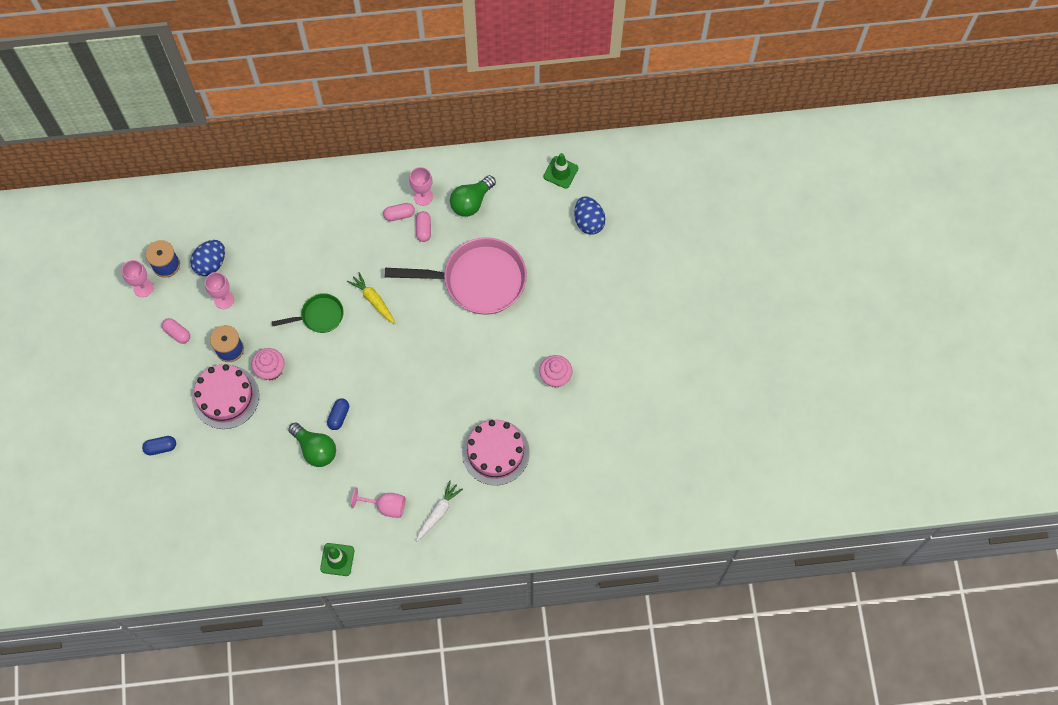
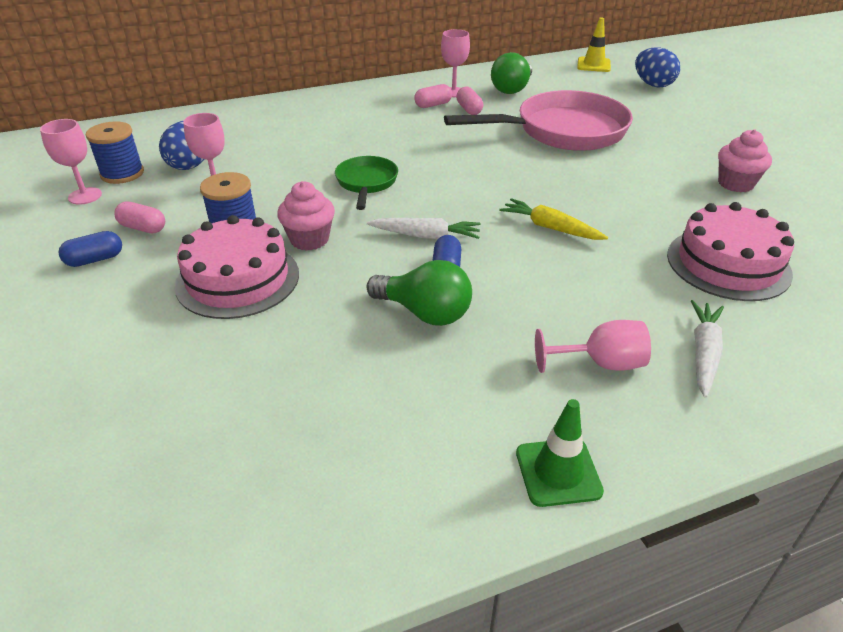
camera: 15 degrees left, 30 degrees down
(161, 447) = (114, 364): blue capsule -> blue capsule (95, 260)
(319, 316) = (366, 183): green pan -> green pan turned 60 degrees counterclockwise
(338, 383) = (426, 236): none -> white carrot
(373, 300) = (437, 161): yellow carrot -> yellow carrot (550, 228)
(560, 172) = (593, 65): green traffic cone -> yellow traffic cone

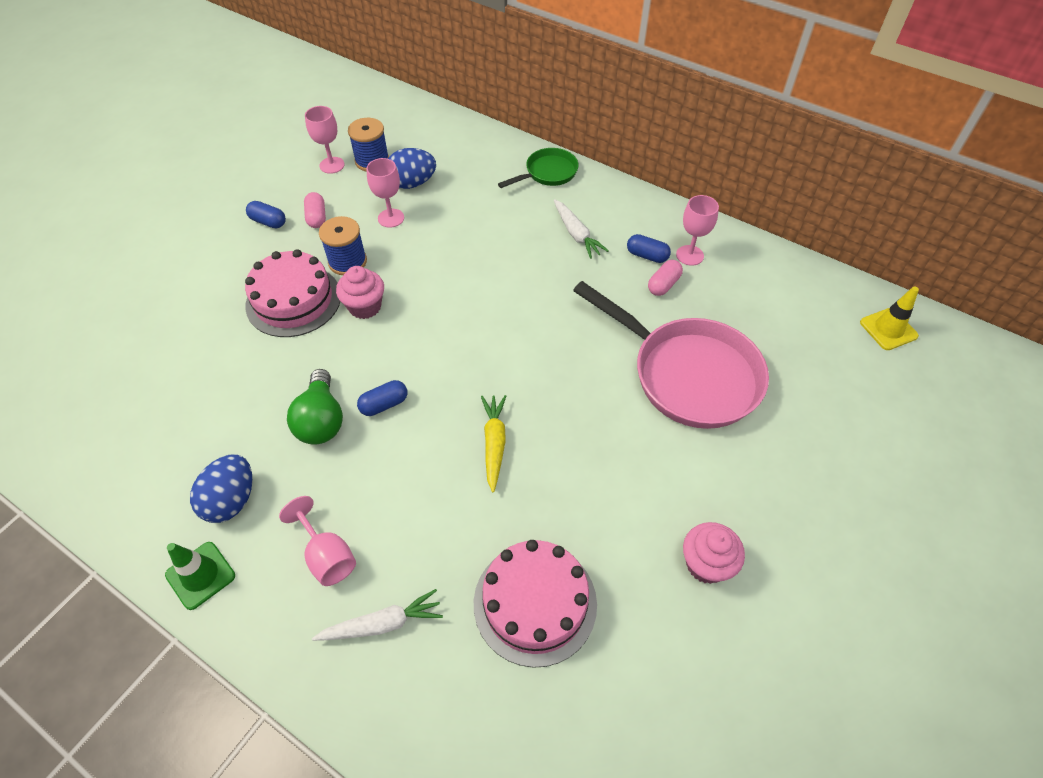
camera: 55 degrees right, 15 degrees up
(366, 183) = (468, 291): green pan -> green pan (548, 173)
(426, 236) = (419, 369): white carrot -> white carrot (576, 234)
(433, 105) = (647, 256): pink capsule -> blue capsule
(512, 89) = (745, 292): green light bulb -> none
(653, 84) = (893, 404): blue egg -> blue egg (231, 500)

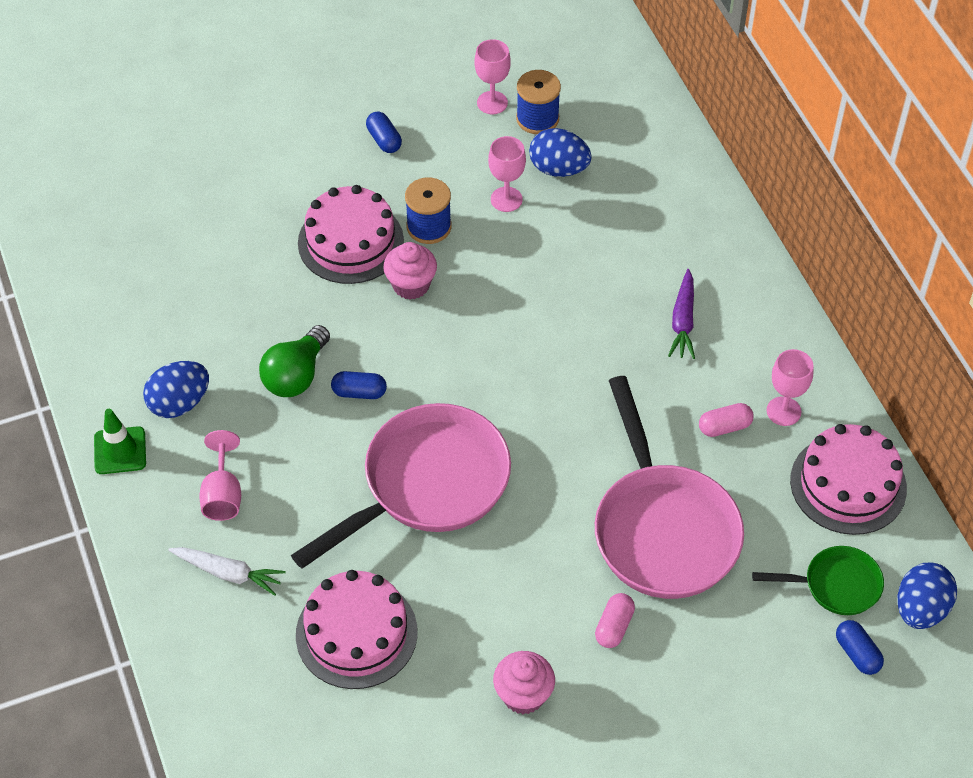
camera: 35 degrees right, 0 degrees up
(317, 217) = (434, 159): pink capsule -> pink capsule (614, 627)
(494, 443) = (427, 485): yellow carrot -> pink pan
(548, 173) = (715, 232): green pan -> green pan (836, 585)
(576, 234) = (683, 321): white carrot -> purple carrot
(647, 256) = (736, 386): blue capsule -> blue capsule (857, 653)
(770, 278) = (848, 484): none -> pink cake
(888, 329) = (920, 609): yellow traffic cone -> blue egg

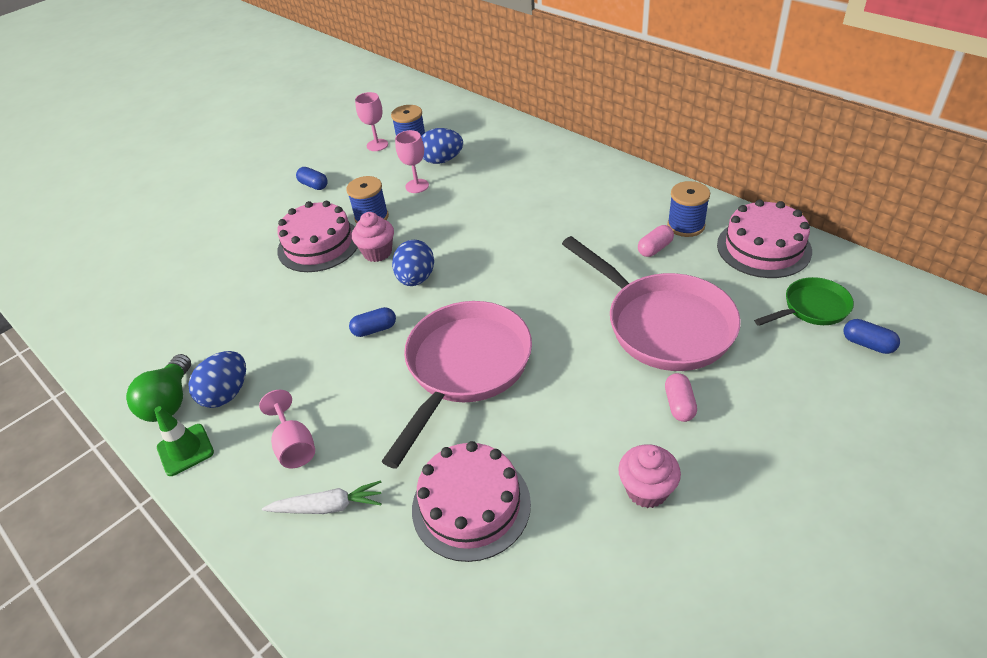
camera: 20 degrees left, 10 degrees down
(296, 375) = (317, 338): green light bulb -> green light bulb (170, 402)
(683, 321) = (580, 204): purple carrot -> none
(783, 411) = (686, 225): pink goblet -> blue spool
(920, 609) = (881, 298): blue egg -> blue egg (416, 279)

